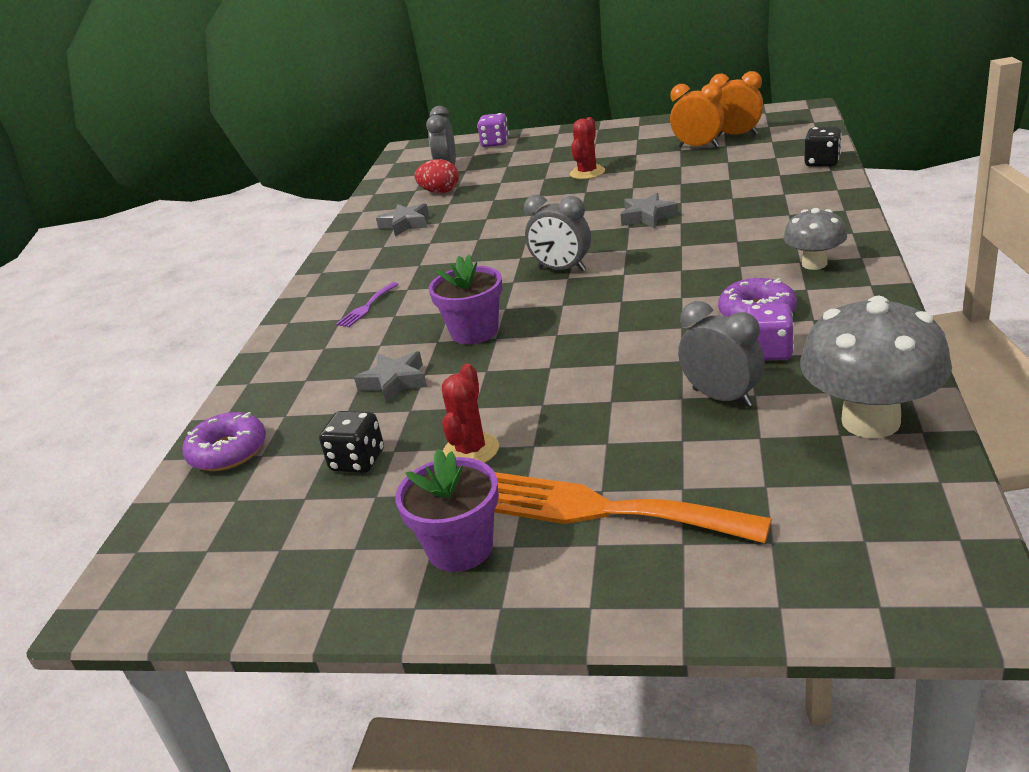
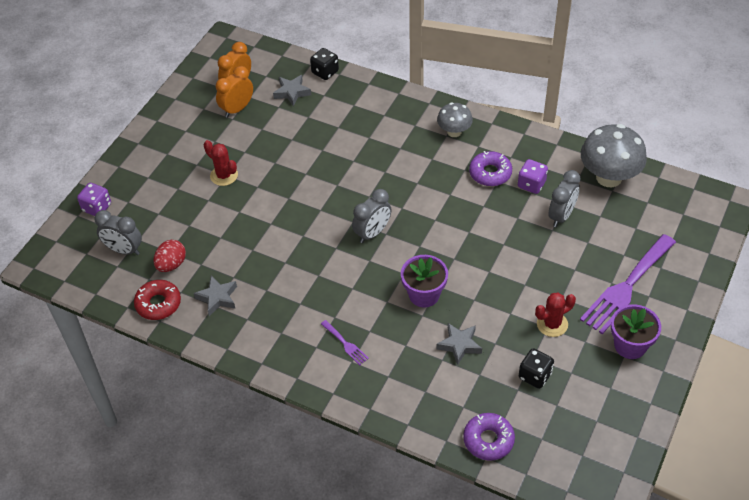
camera: 75 degrees left, 20 degrees up
(384, 203) = (158, 304): none -> red donut
(471, 450) = (552, 324): red cactus -> red cactus turned 60 degrees counterclockwise
(602, 510) = (626, 287): orange fork -> purple fork
(647, 217) = (331, 171): grey star -> grey star (292, 92)
(722, 397) = (561, 216): grey clock -> grey clock turned 150 degrees clockwise

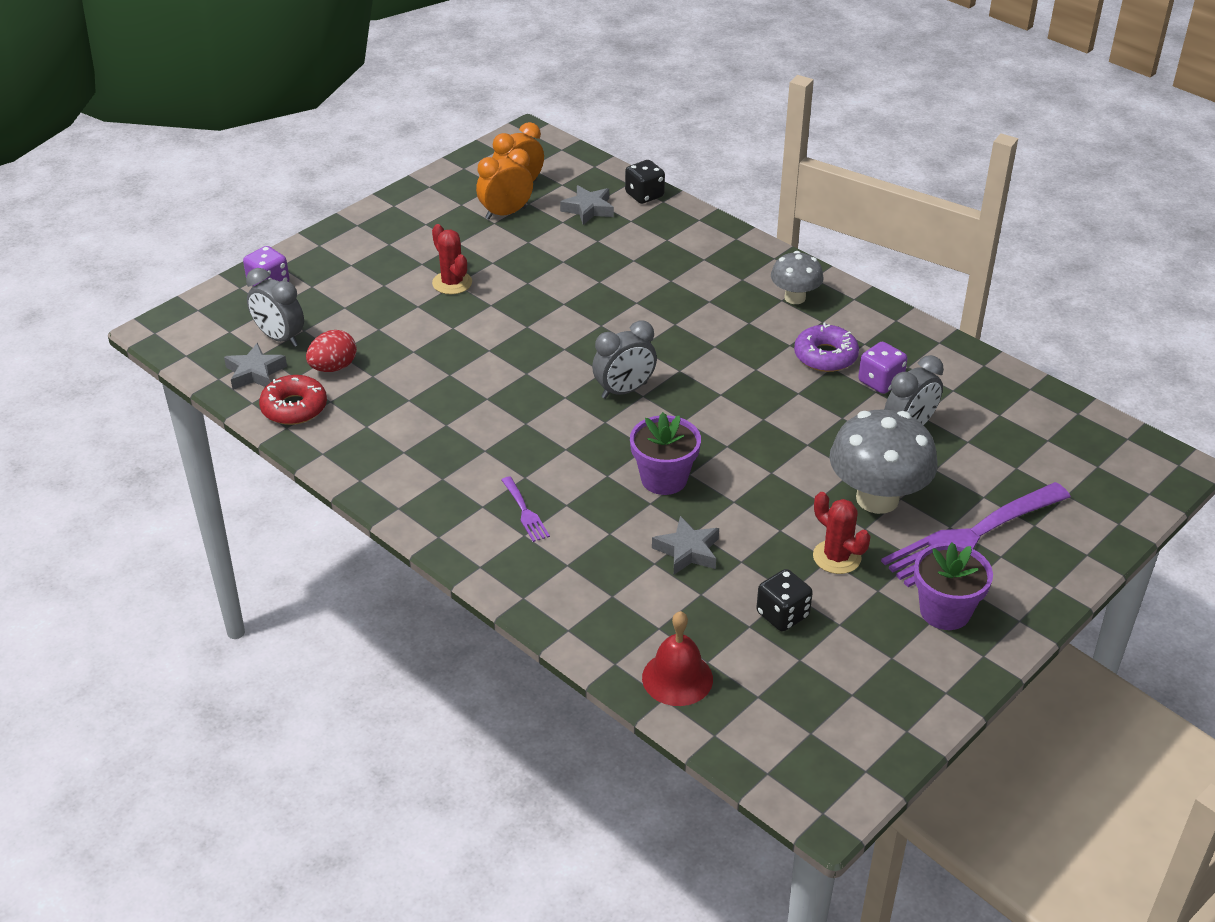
camera: 15 degrees right, 10 degrees down
(217, 298) = (376, 418): grey star -> grey star (255, 373)
(488, 440) = (677, 678): purple donut -> red bell
(552, 324) = (837, 557): red cactus -> red cactus turned 60 degrees clockwise
(609, 177) = (1001, 397): grey mushroom -> grey mushroom (877, 498)

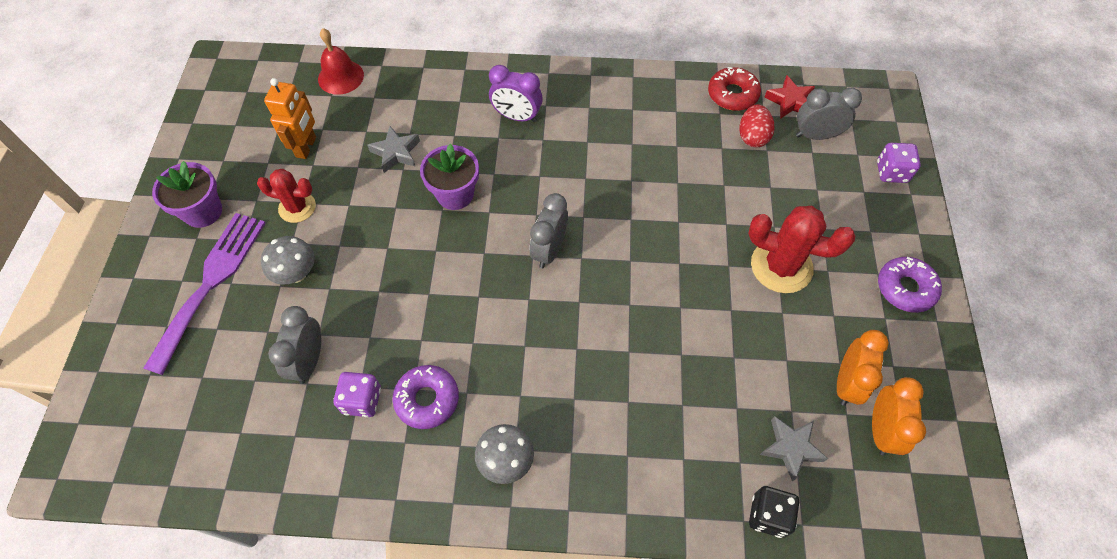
camera: 140 degrees right, 20 degrees up
(255, 373) = (789, 101): grey star -> red star
(385, 227) = (905, 288): none -> purple donut
(452, 283) = (781, 266): red cactus -> red cactus, size x1.60
(525, 512) = (517, 117): purple fork -> purple clock
(782, 615) = (306, 147): black dice -> orange robot
(877, 498) = (296, 273): grey mushroom -> grey mushroom, size x0.57

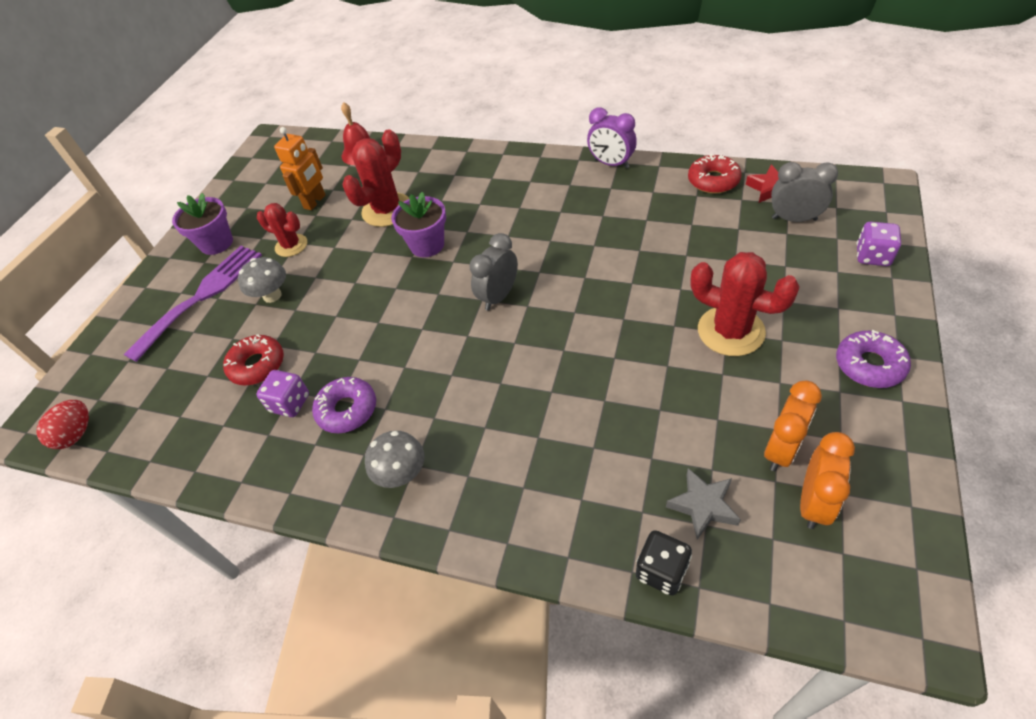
camera: 20 degrees right, 10 degrees down
(309, 361) = (257, 365): grey clock -> red donut
(396, 153) = (387, 210): grey star -> red cactus
(517, 117) = (501, 188): purple clock -> purple clock (611, 164)
(752, 137) = (725, 216): red egg -> red egg (76, 434)

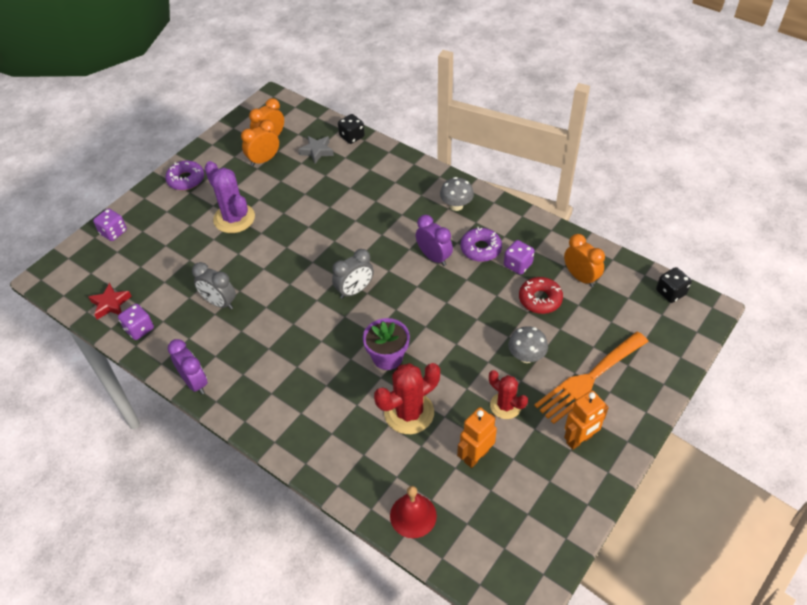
camera: 165 degrees left, 0 degrees up
(76, 434) = (670, 292): red egg -> black dice
(200, 415) = (580, 277): none -> orange clock
(202, 296) = (589, 379): purple fork -> orange fork
(216, 243) = (579, 440): purple flower pot -> orange robot
(411, 374) = (434, 257): none -> purple clock
(713, 181) = (139, 329): red donut -> purple dice
(730, 331) = (234, 218): red cactus -> purple cactus
(794, 219) = (124, 274): grey clock -> grey clock (219, 303)

